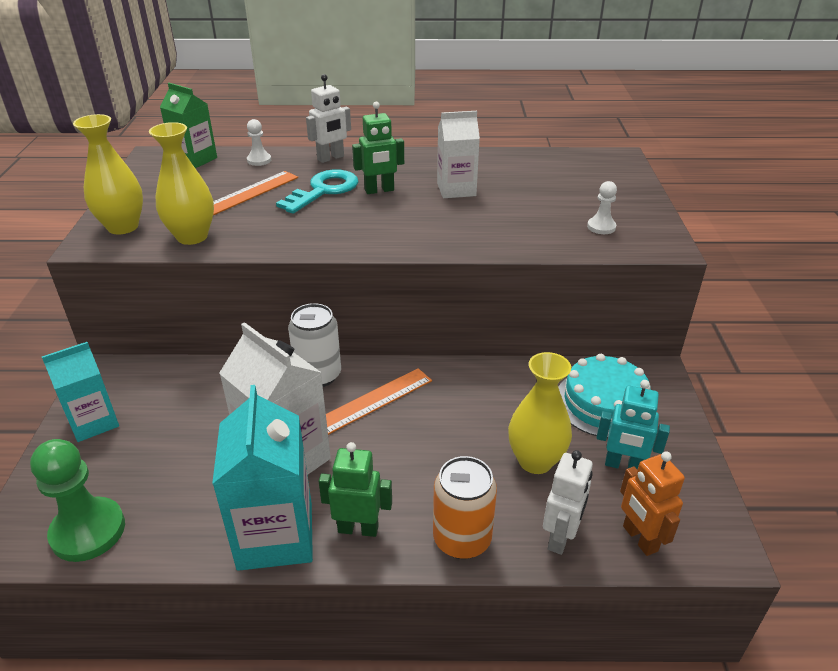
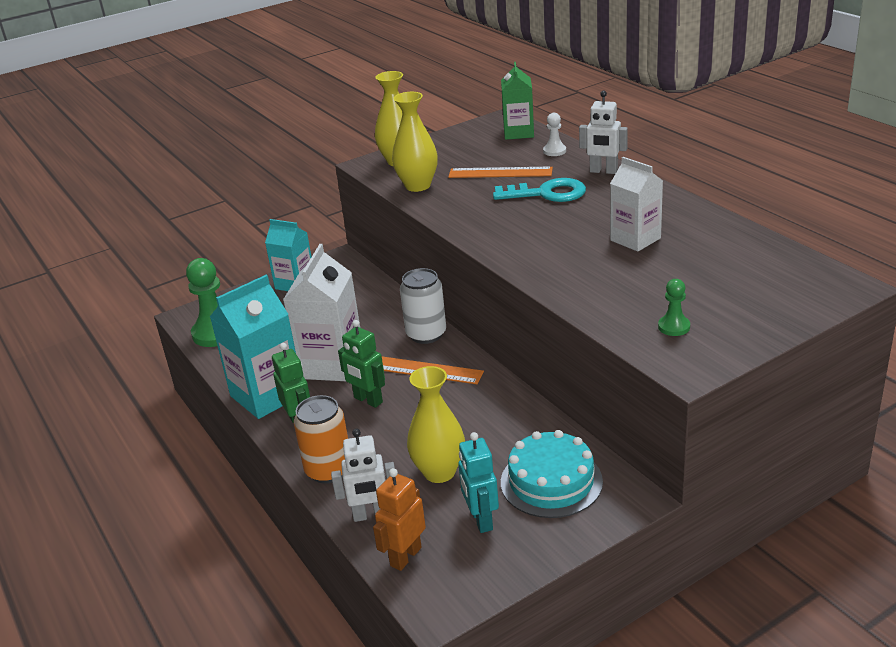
camera: 60 degrees right, 5 degrees down
(379, 190) = (581, 212): green robot -> green robot (368, 400)
(601, 227) = (674, 327): white pawn -> green pawn

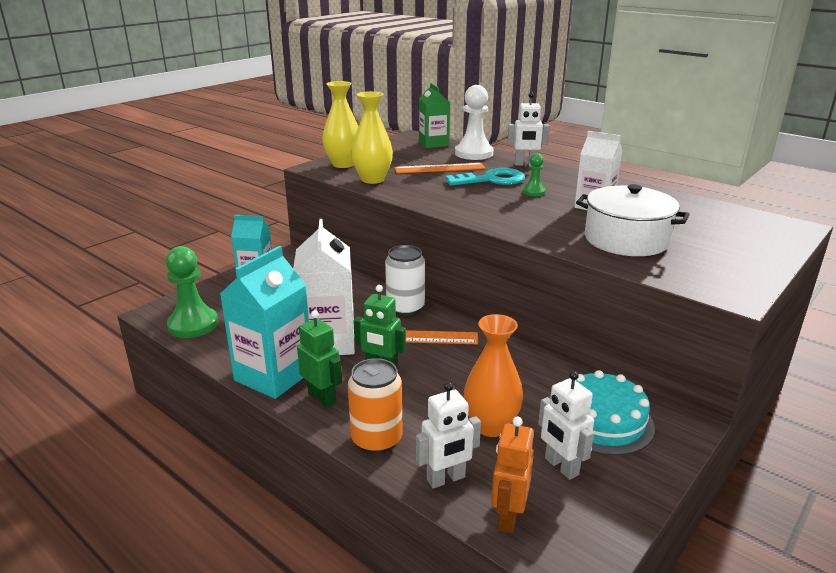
camera: 20 degrees left, 5 degrees down
(439, 472) = (491, 426): yellow vase -> orange vase
(481, 520) = (561, 467): turquoise robot -> white robot
(554, 151) = (474, 154): white pawn -> white pawn, size x1.97
(632, 289) = (626, 240): none -> white pot
(674, 327) = (688, 264): green pawn -> green pawn (533, 192)

